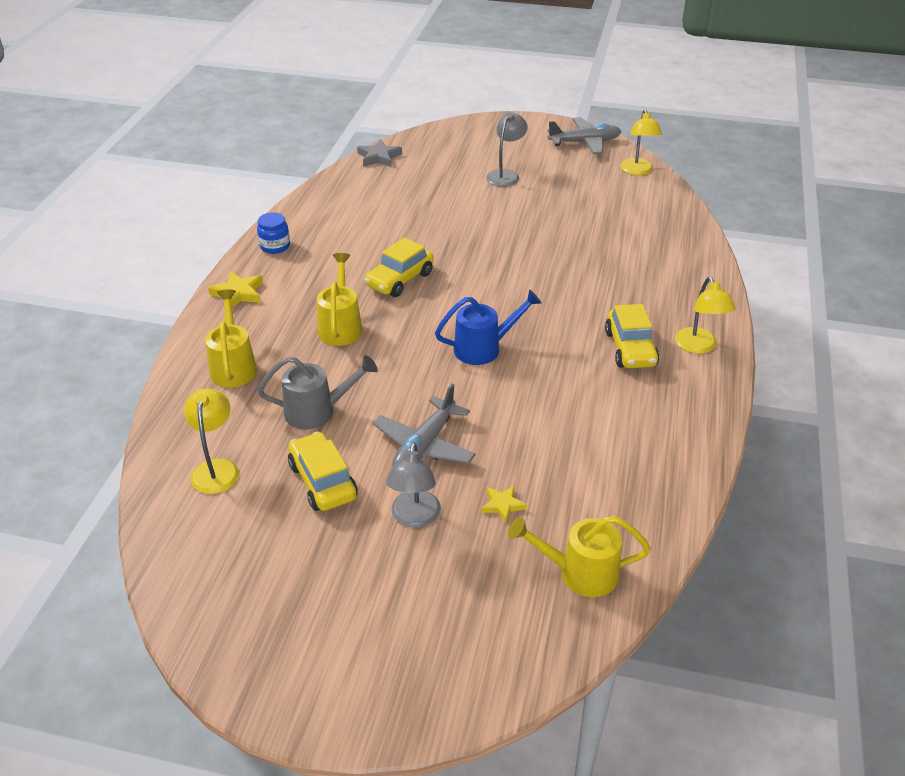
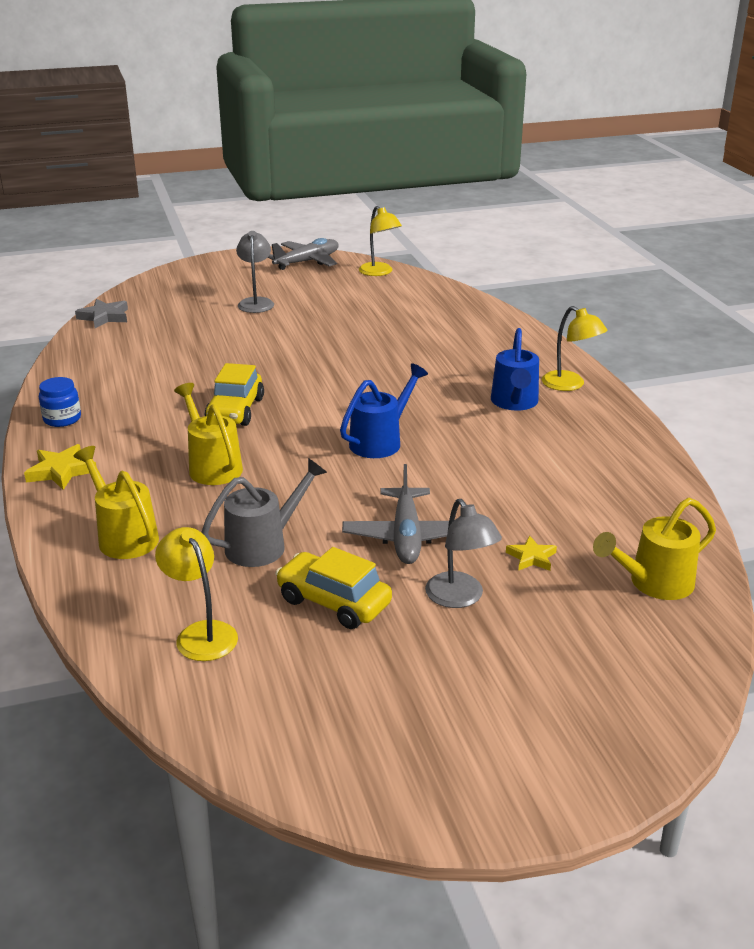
camera: 30 degrees left, 10 degrees down
(630, 349) = (514, 403): yellow car -> blue watering can

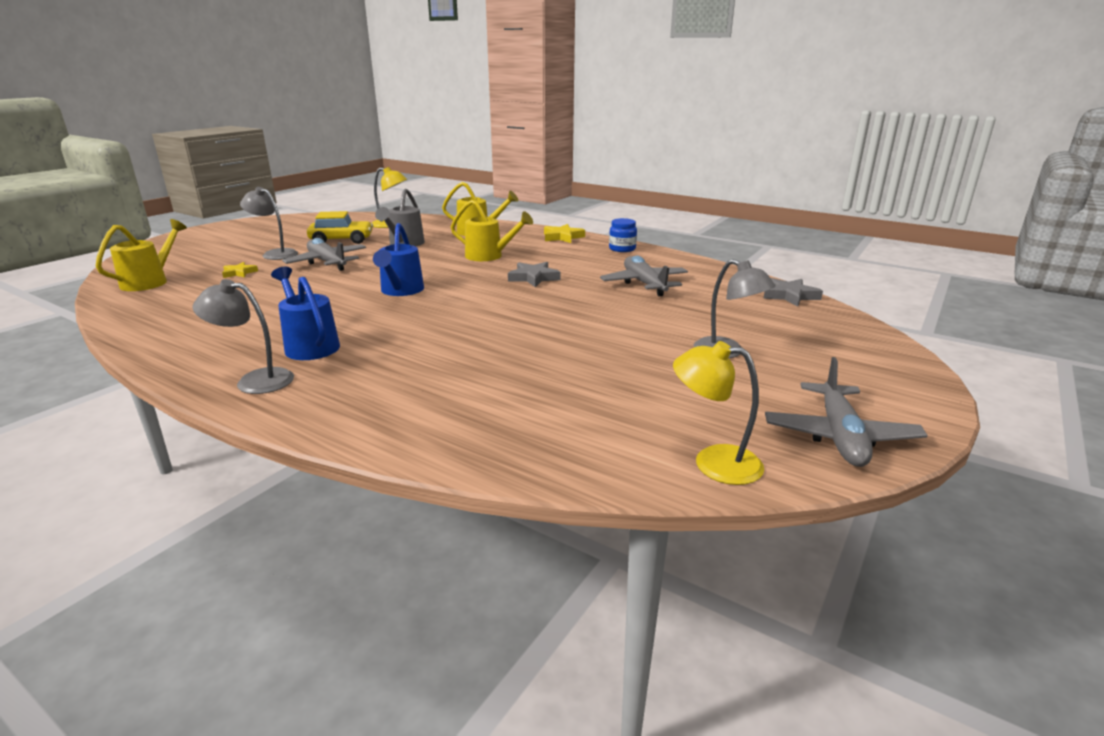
camera: 140 degrees right, 5 degrees down
(167, 366) = (644, 284): none -> grey plane
(235, 411) = (533, 278): yellow car -> grey star
(570, 385) = (254, 380): yellow lamp -> grey lamp

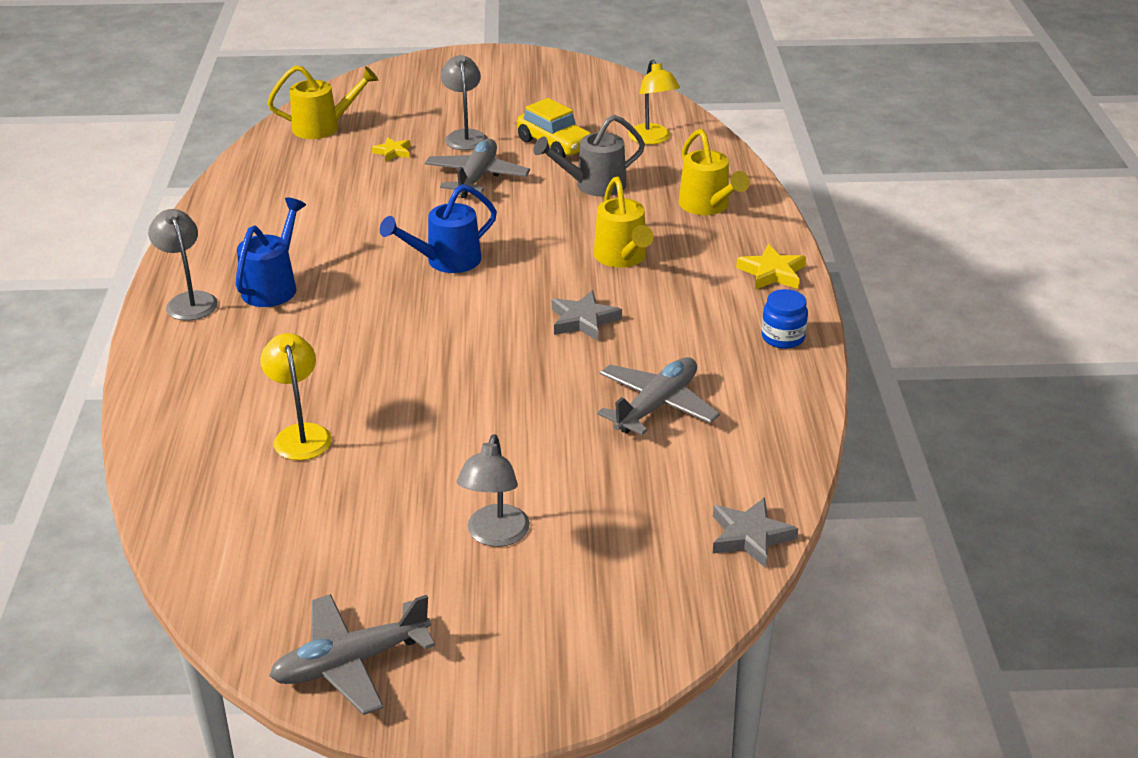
camera: 55 degrees right, 10 degrees up
(713, 462) = (239, 595): yellow lamp -> yellow lamp (300, 434)

